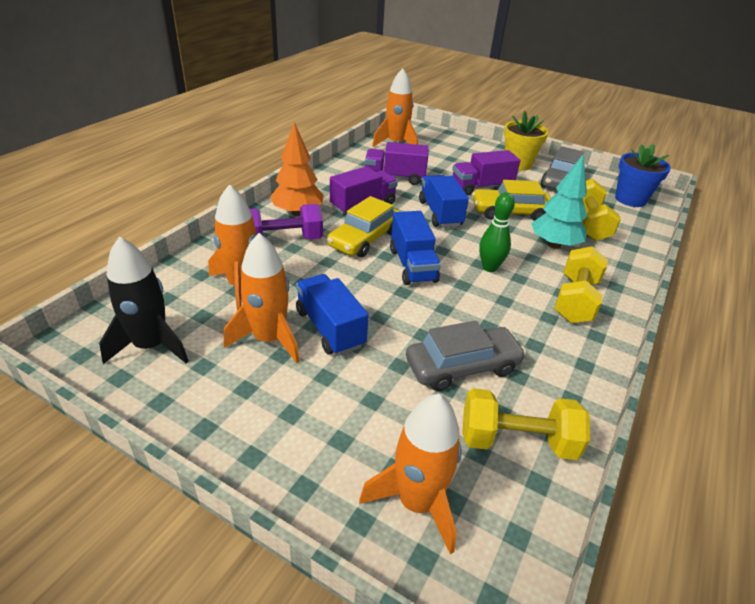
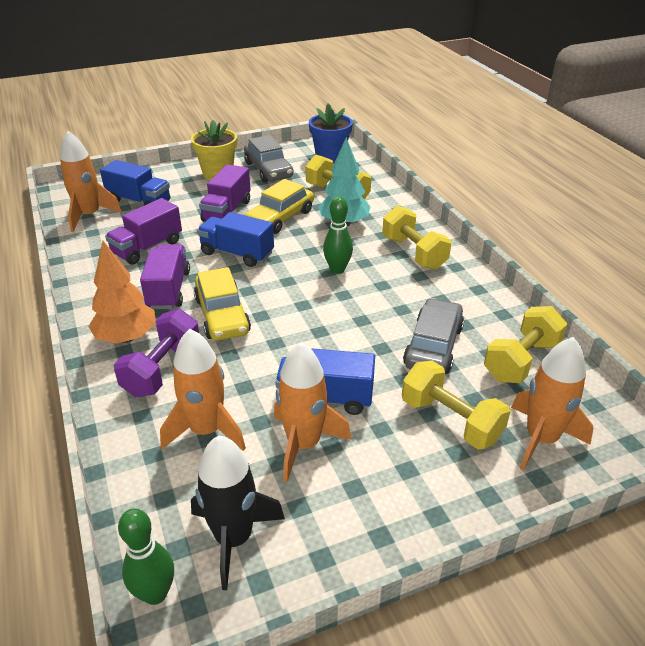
camera: 50 degrees left, 0 degrees up
(83, 332) = (155, 593): none -> green bowling pin
(377, 419) = (451, 420): none -> yellow dumbbell
(412, 265) = (291, 307): blue truck -> blue truck (139, 201)

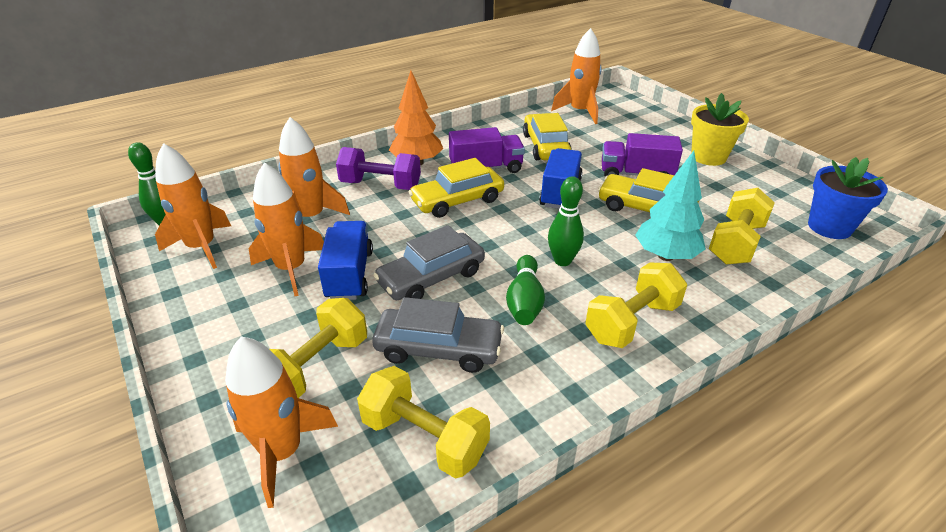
camera: 80 degrees right, 0 degrees up
(139, 201) = (619, 127): blue truck -> none
(147, 247) = (545, 146): purple truck -> yellow car
(234, 538) = (202, 247): black rocket -> orange rocket
(268, 170) = (748, 186): grey car -> grey car (431, 277)
(384, 296) = (524, 301): none -> green bowling pin

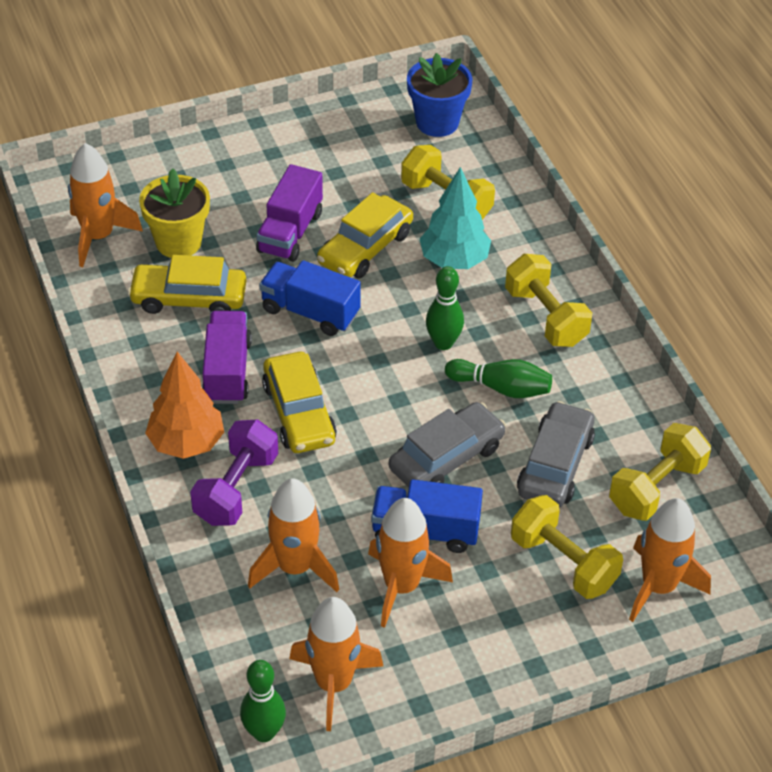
camera: 80 degrees left, 10 degrees up
(431, 277) = (446, 458): grey car -> grey car turned 105 degrees counterclockwise
(708, 157) = (270, 155): yellow flower pot -> yellow flower pot (178, 242)

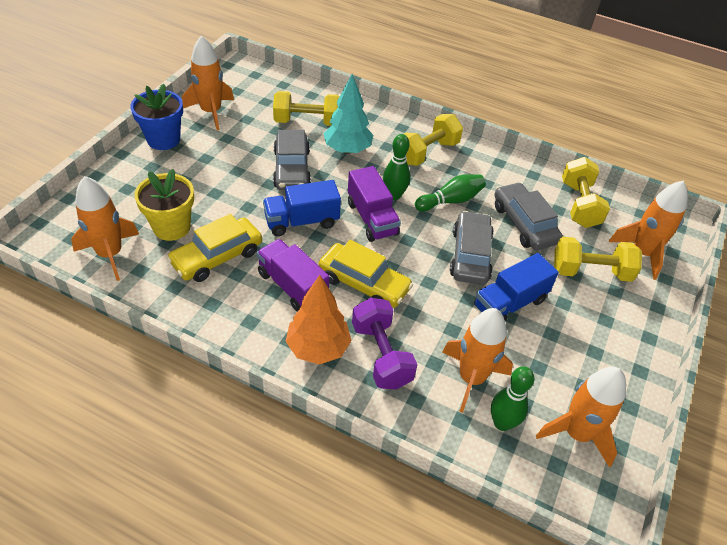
camera: 45 degrees left, 0 degrees up
(264, 732) = (581, 500): green bowling pin -> green bowling pin (502, 423)
(290, 232) = (237, 184): purple truck -> purple truck (372, 218)
(365, 248) = (292, 169): yellow car -> grey car
(401, 586) = (537, 344): orange rocket -> orange rocket (211, 112)
(437, 122) = (254, 85): blue flower pot -> blue flower pot (163, 139)
(546, 317) = (427, 152): yellow dumbbell -> yellow dumbbell turned 60 degrees counterclockwise

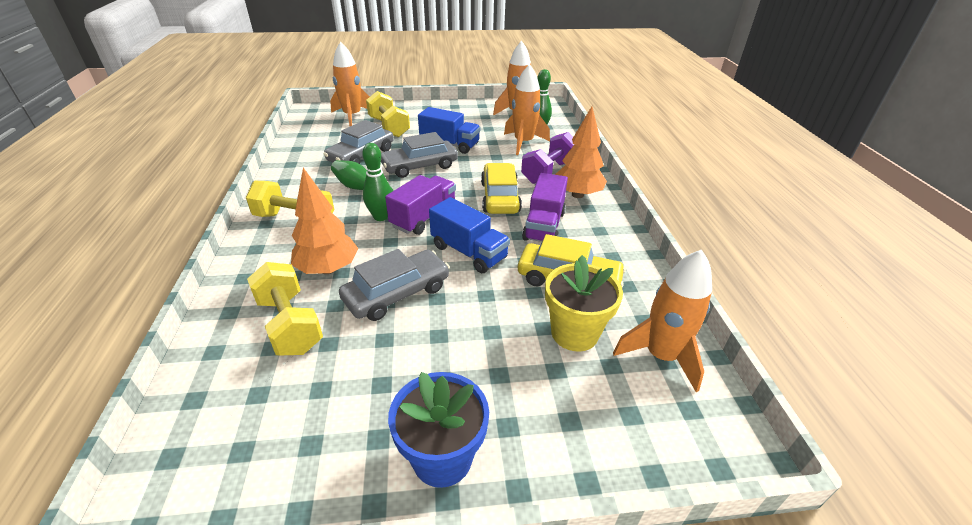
camera: 120 degrees left, 10 degrees down
(211, 112) = (328, 445): orange rocket -> none
(347, 149) = (328, 269): turquoise tree -> orange tree
(579, 205) = (317, 141): yellow dumbbell -> none

